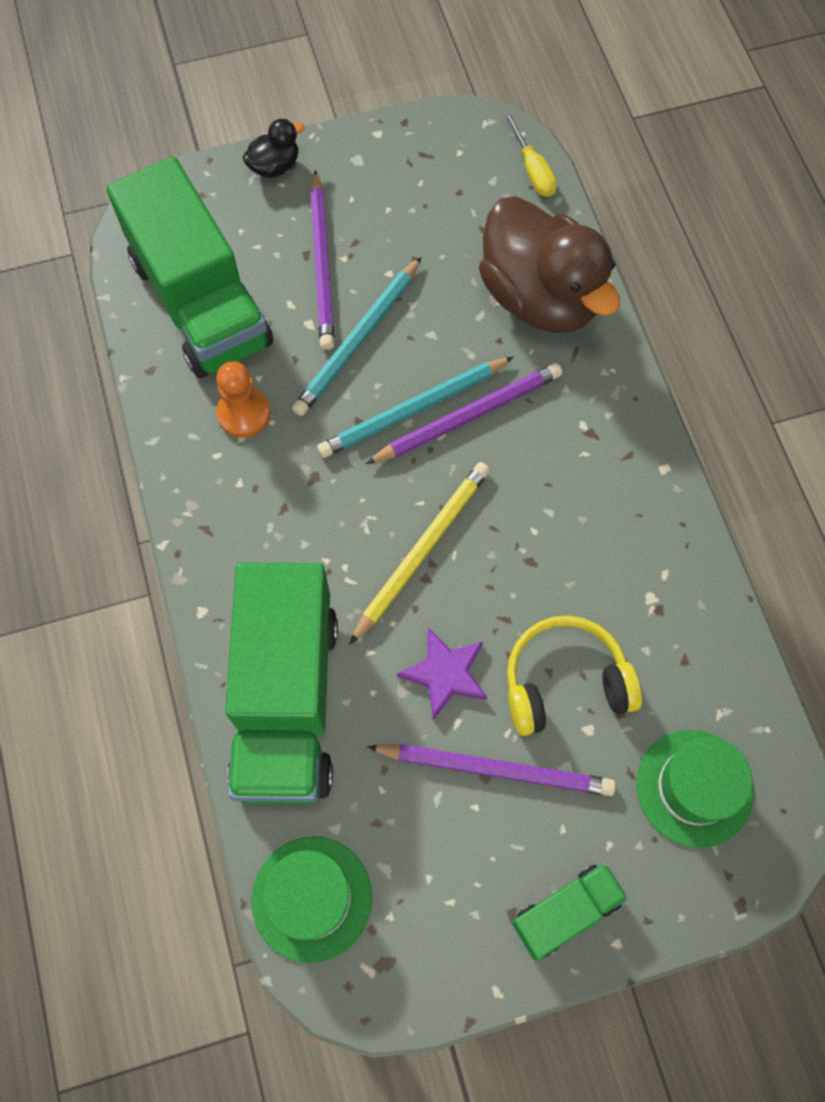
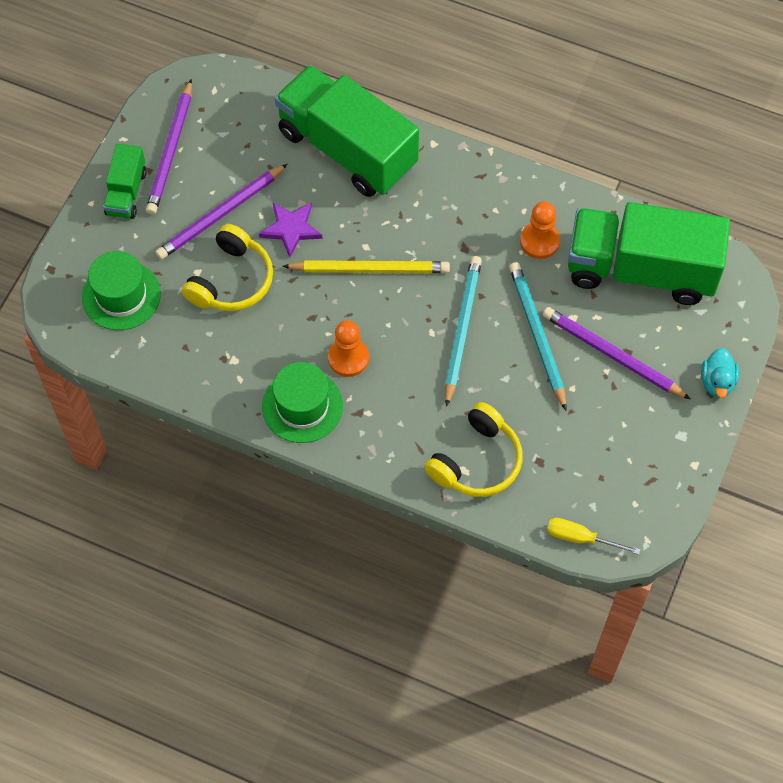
camera: 130 degrees right, 5 degrees down
(275, 166) = (717, 382): black duck -> turquoise duck
(312, 898) = (240, 95): green hat -> green hat (302, 406)
(422, 550) = (370, 269): yellow pencil -> yellow pencil turned 75 degrees counterclockwise
(468, 416) = (431, 355): purple pencil -> purple pencil (171, 151)
(540, 297) = (477, 461): brown duck -> yellow headphones
(543, 489) = (348, 358): none -> orange pawn

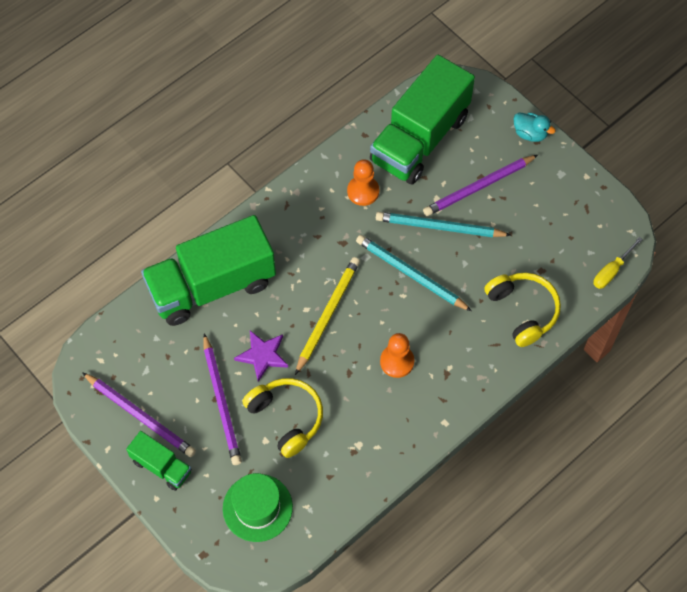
camera: 65 degrees left, 0 degrees up
(302, 406) = (422, 411): green hat -> none

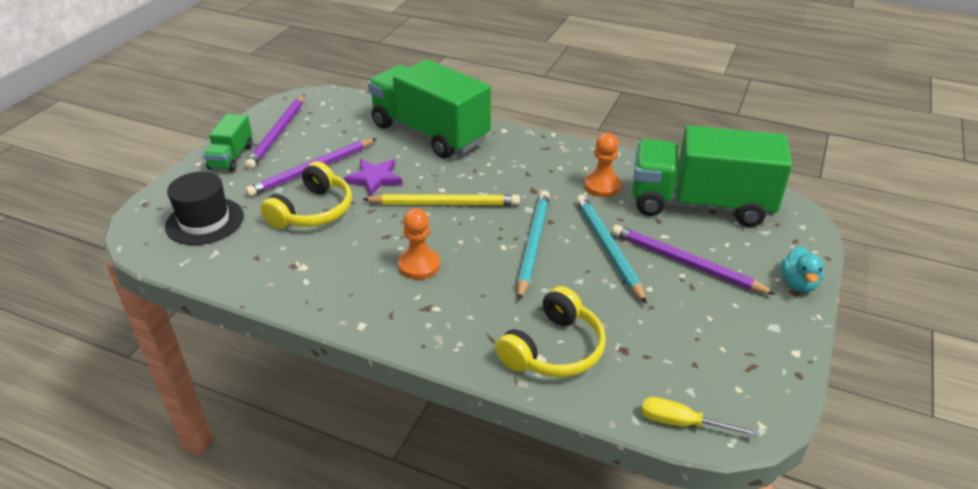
camera: 65 degrees right, 25 degrees down
(257, 507) = (205, 221): green hat -> black hat

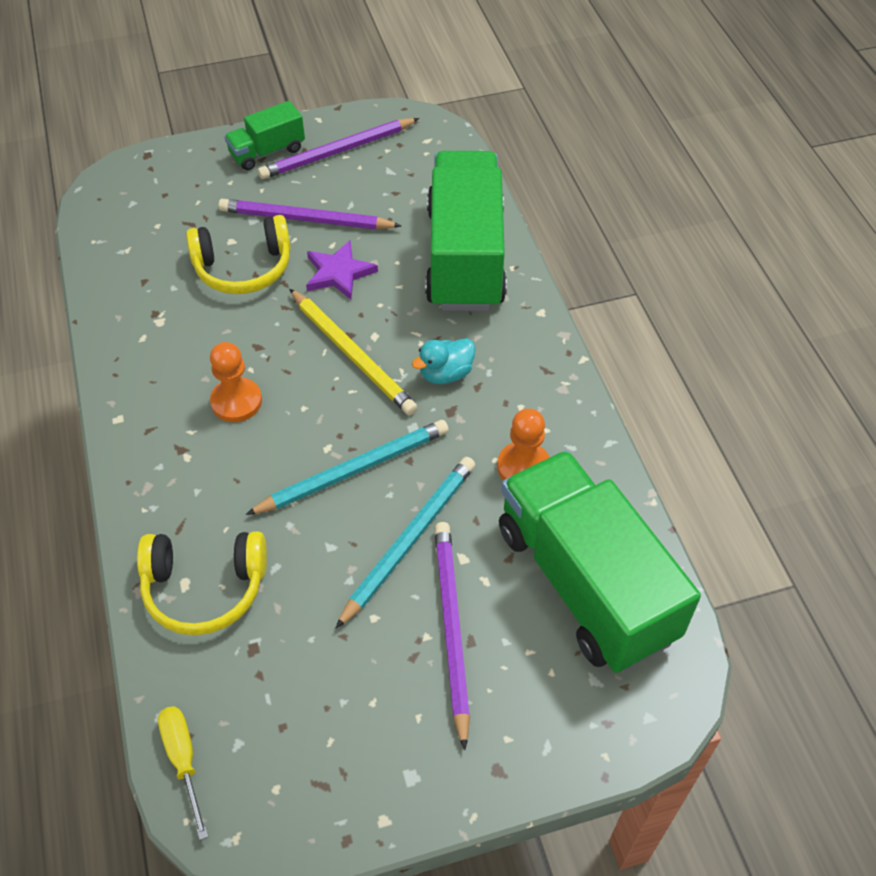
camera: 50 degrees right, 15 degrees up
(205, 221) = (160, 210): black hat -> none
(798, 283) = (518, 766): turquoise duck -> turquoise duck (445, 374)

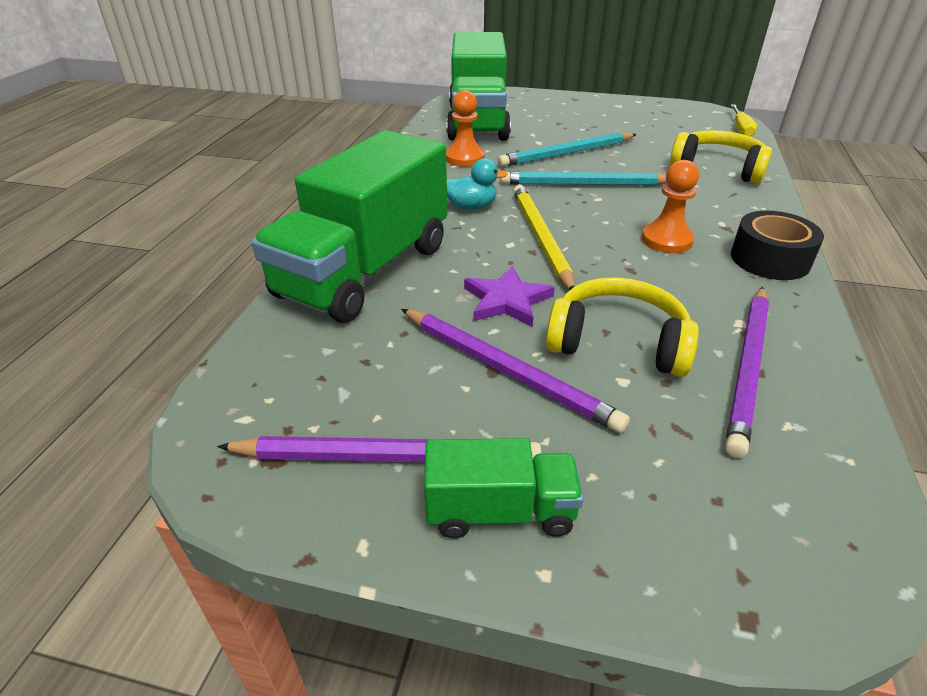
camera: 150 degrees left, 15 degrees down
(137, 412) = (769, 259): none -> black tape
(451, 628) = (566, 127): purple pencil -> purple pencil (748, 368)

